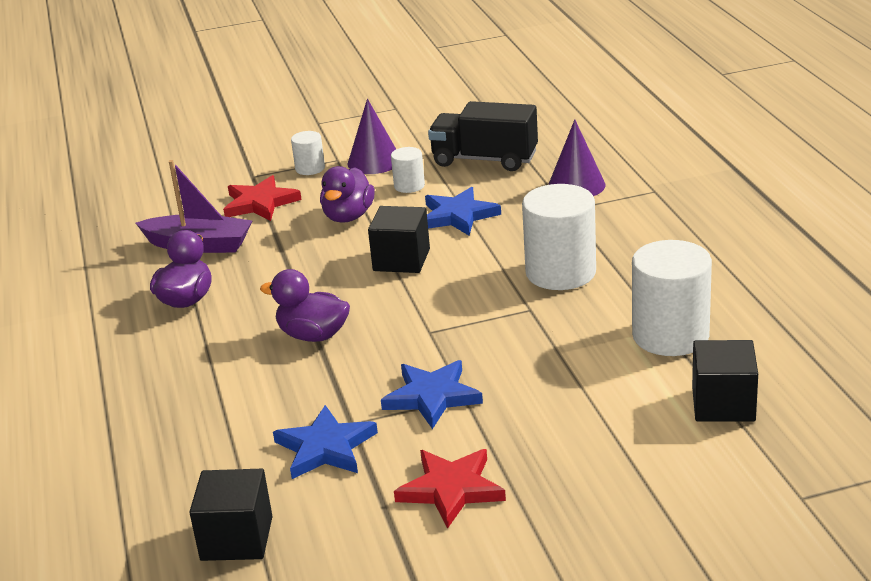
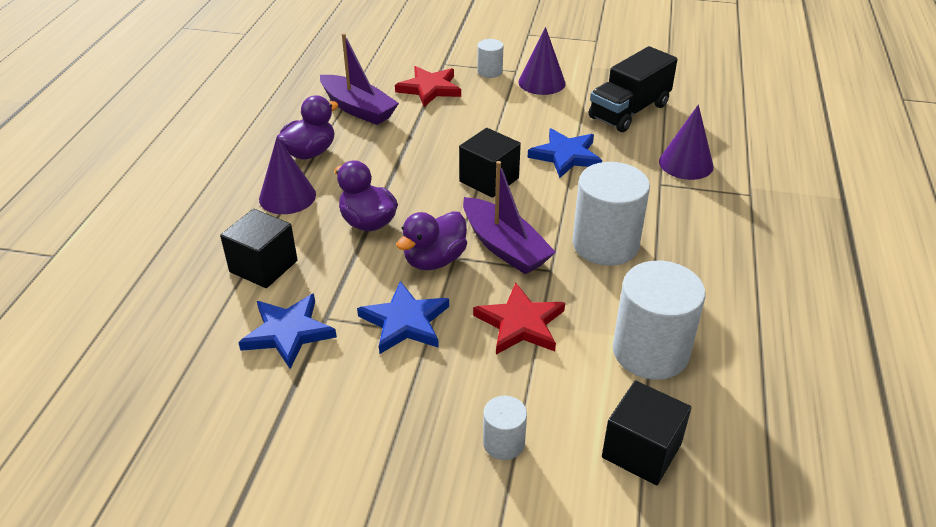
camera: 25 degrees right, 10 degrees up
(203, 344) = (287, 196): none -> purple cone
(237, 538) = (157, 387): black cube -> black cube (263, 266)
(348, 216) = (482, 124): purple duck -> purple duck (434, 260)
(409, 186) = (550, 114): white cylinder -> white cylinder (503, 443)
(451, 489) = (343, 423): red star -> red star (520, 324)
(469, 307) = (504, 247): none -> purple boat
(485, 159) = (629, 111): black truck -> black truck turned 90 degrees counterclockwise

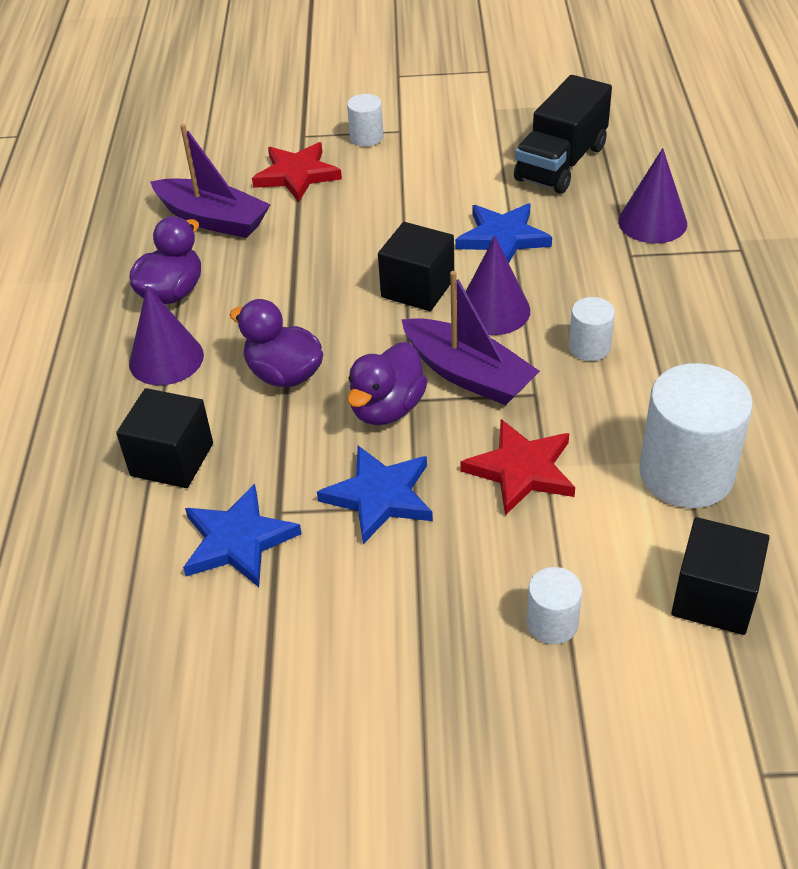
camera: 10 degrees left, 5 degrees up
(541, 82) = (438, 141): purple cone -> purple cone (493, 310)
(605, 244) = (589, 347): white cylinder -> white cylinder, size x0.50

